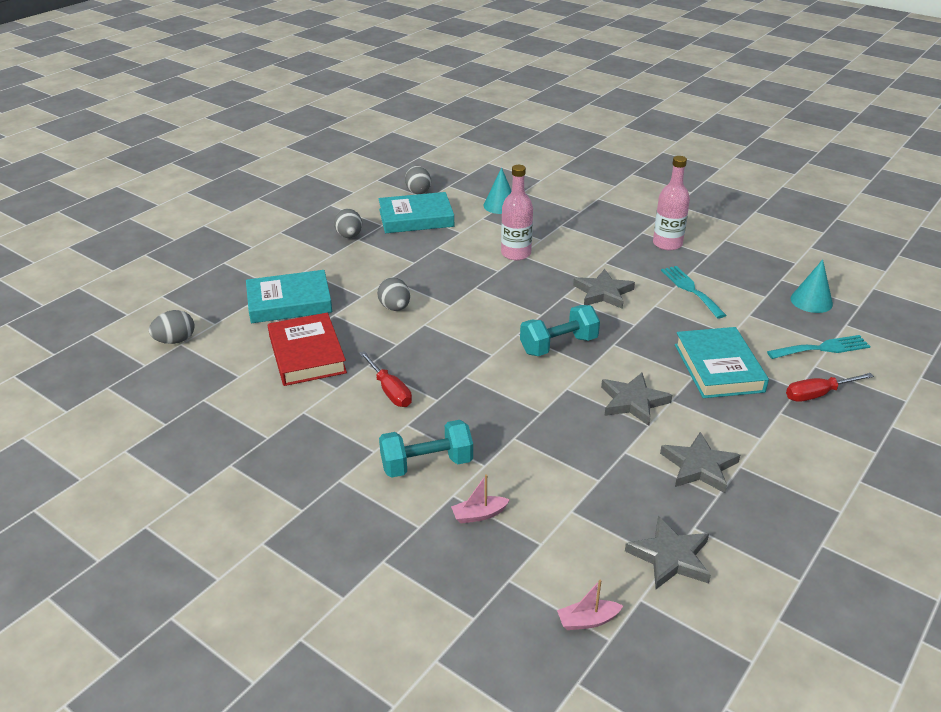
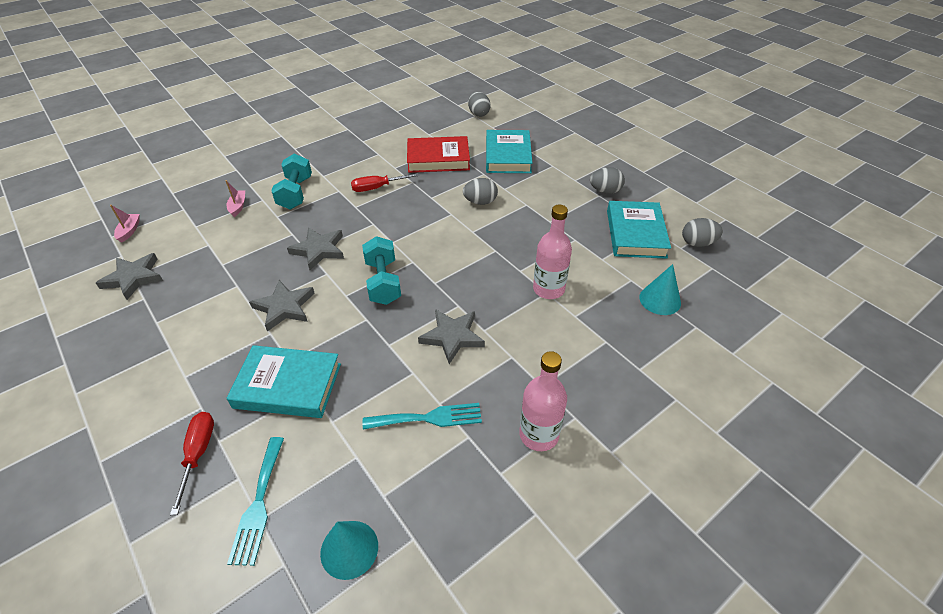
camera: 105 degrees right, 10 degrees up
(699, 466) = (189, 322): grey star -> grey star (319, 250)

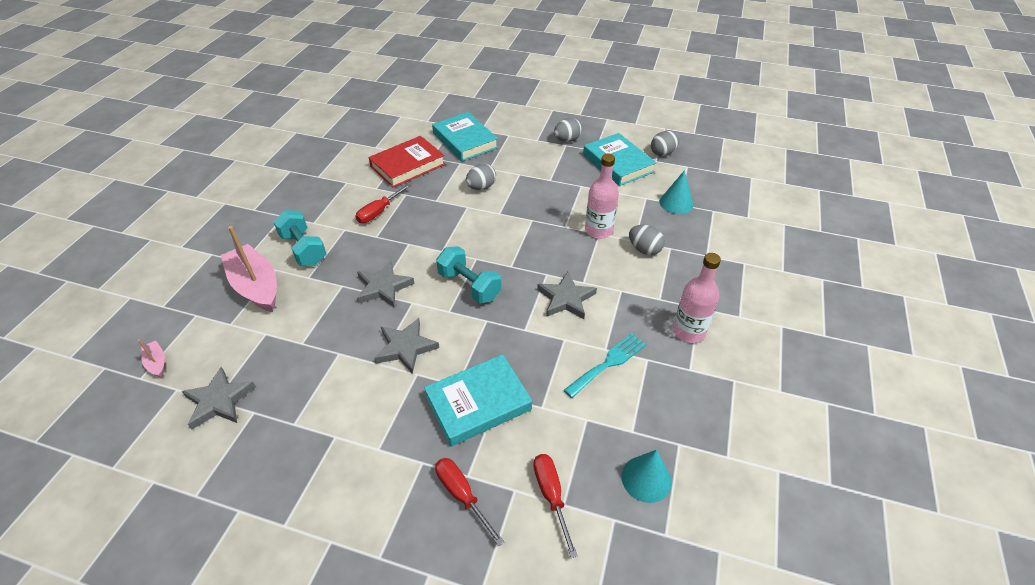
camera: 35 degrees left, 0 degrees up
(238, 206) = (256, 286): pink boat -> pink boat, size x2.27
(258, 504) = (551, 496): turquoise fork -> red screwdriver
(478, 114) = (402, 113): grey egg -> grey egg (644, 249)

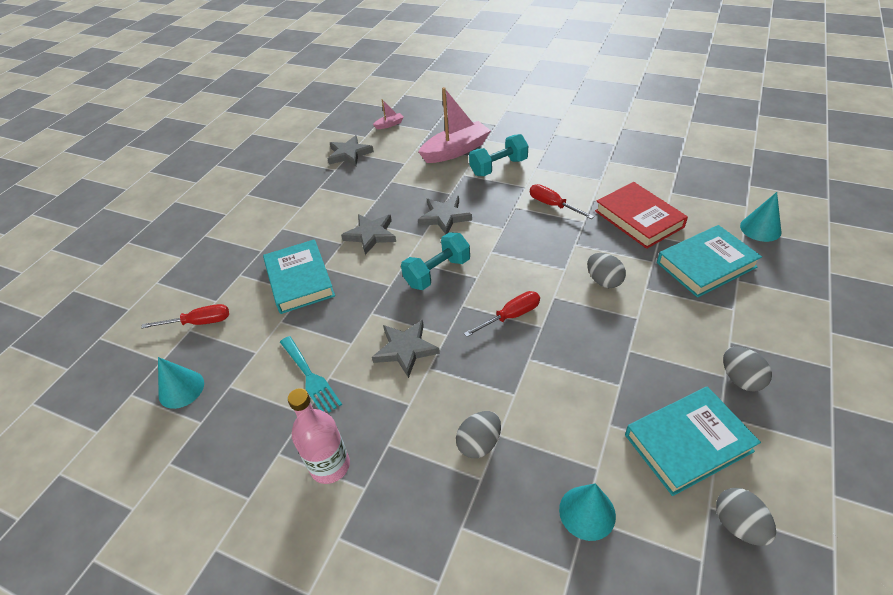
camera: 100 degrees right, 0 degrees up
(427, 114) = (760, 228): none -> turquoise cone
(462, 495) = (225, 272): red screwdriver -> red screwdriver (511, 316)
(598, 230) = (520, 395): pink bottle -> none

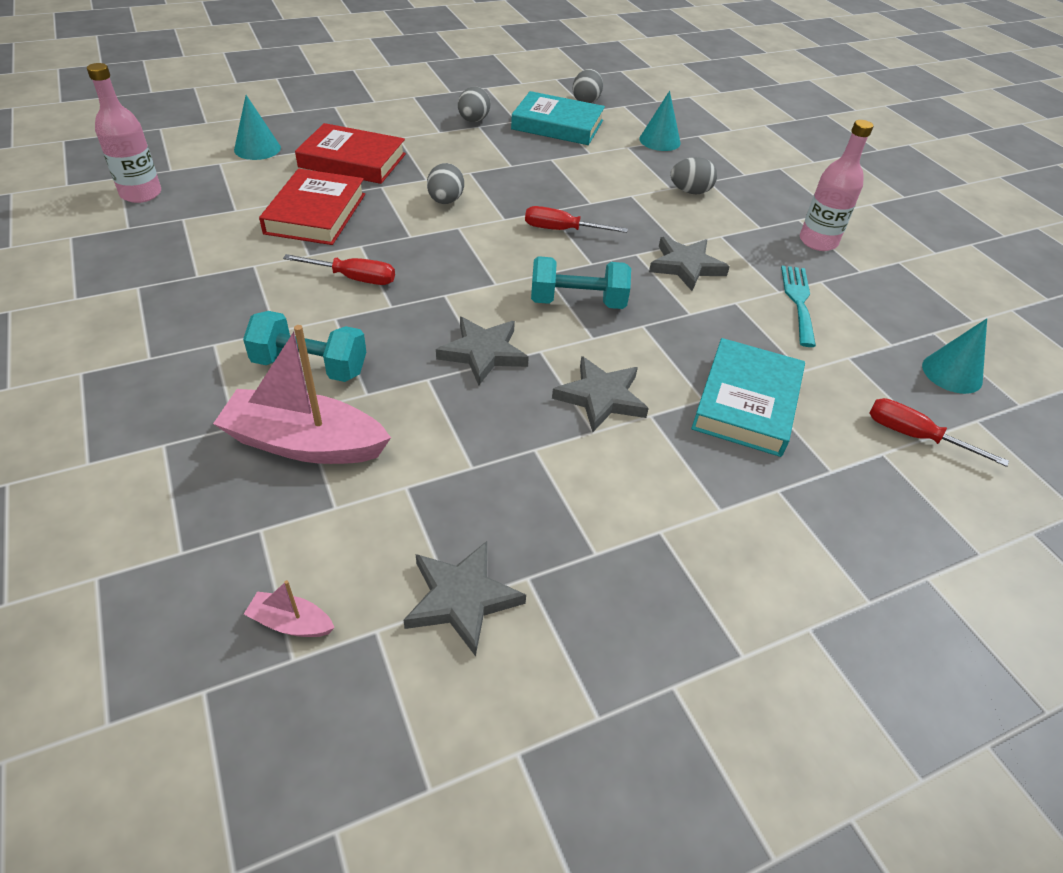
camera: 145 degrees left, 0 degrees up
(552, 205) = (354, 278): red screwdriver -> red screwdriver turned 75 degrees counterclockwise
(706, 265) = (352, 161): turquoise book -> red book
(721, 167) = (141, 194): none -> pink bottle

